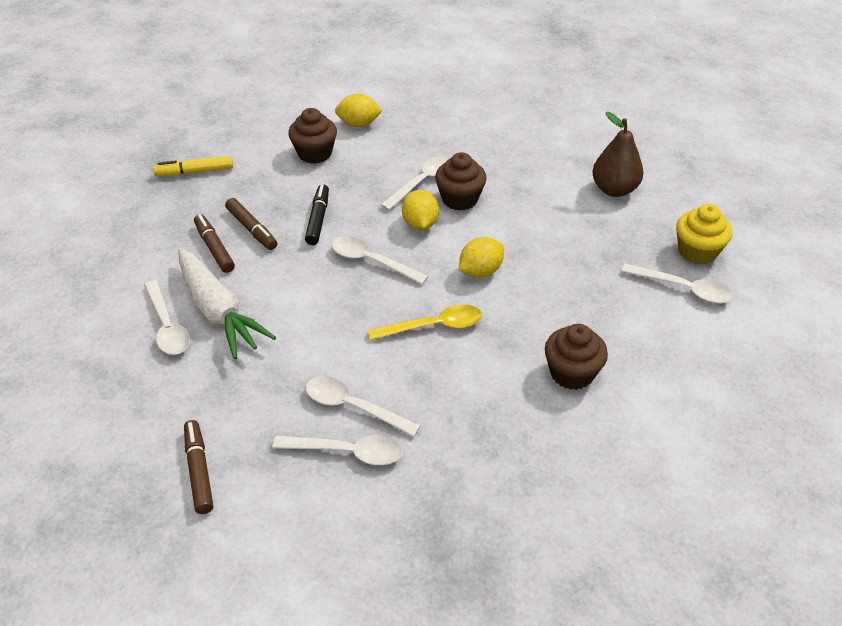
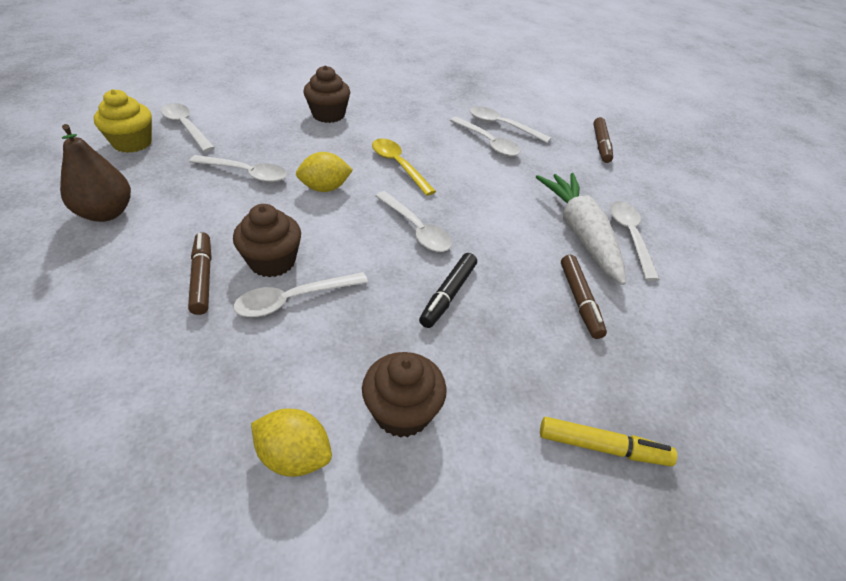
camera: 160 degrees left, 0 degrees up
(252, 229) = (531, 310): brown marker -> brown marker (202, 278)
(420, 224) = (340, 249): yellow lemon -> none
(434, 326) = (398, 165): yellow spoon -> yellow spoon turned 45 degrees clockwise
(561, 260) = (247, 174): none -> white spoon

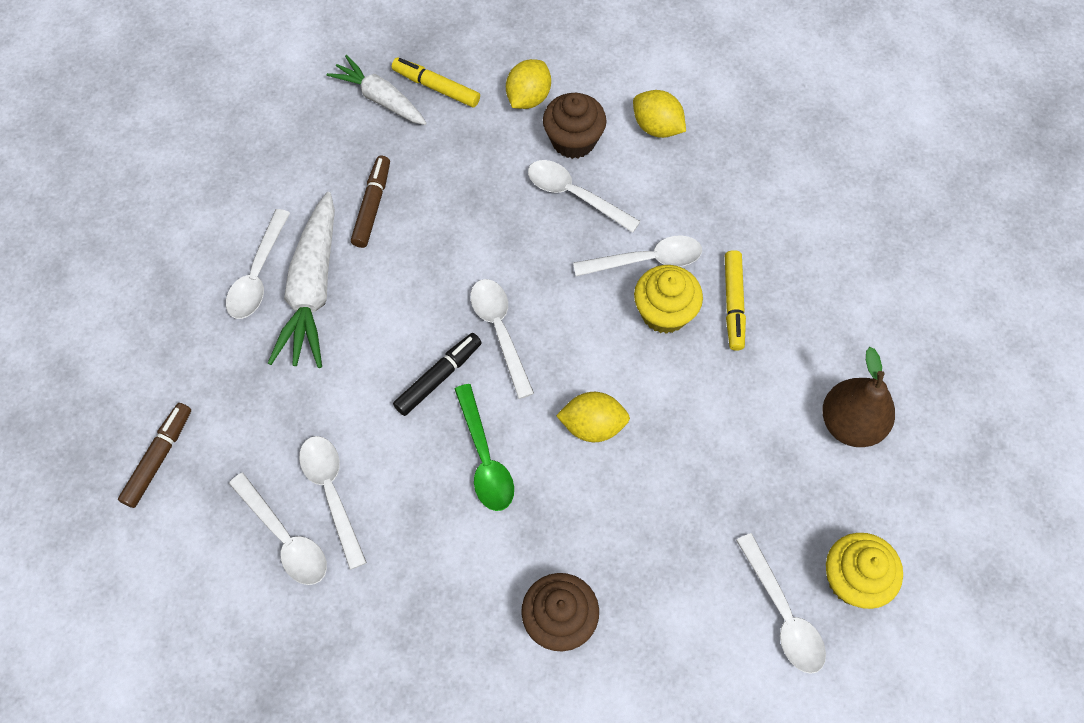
camera: 160 degrees left, 20 degrees up
(202, 278) = (733, 304): brown marker -> yellow marker
(247, 174) = (691, 474): white spoon -> white spoon (574, 195)
(272, 261) = (664, 312): brown cupcake -> yellow cupcake
(398, 165) = (485, 459): yellow spoon -> green spoon
(448, 295) = (497, 237): black marker -> black marker (438, 377)
(480, 460) = (528, 98): none -> yellow lemon
(655, 415) = (380, 99): none -> white carrot

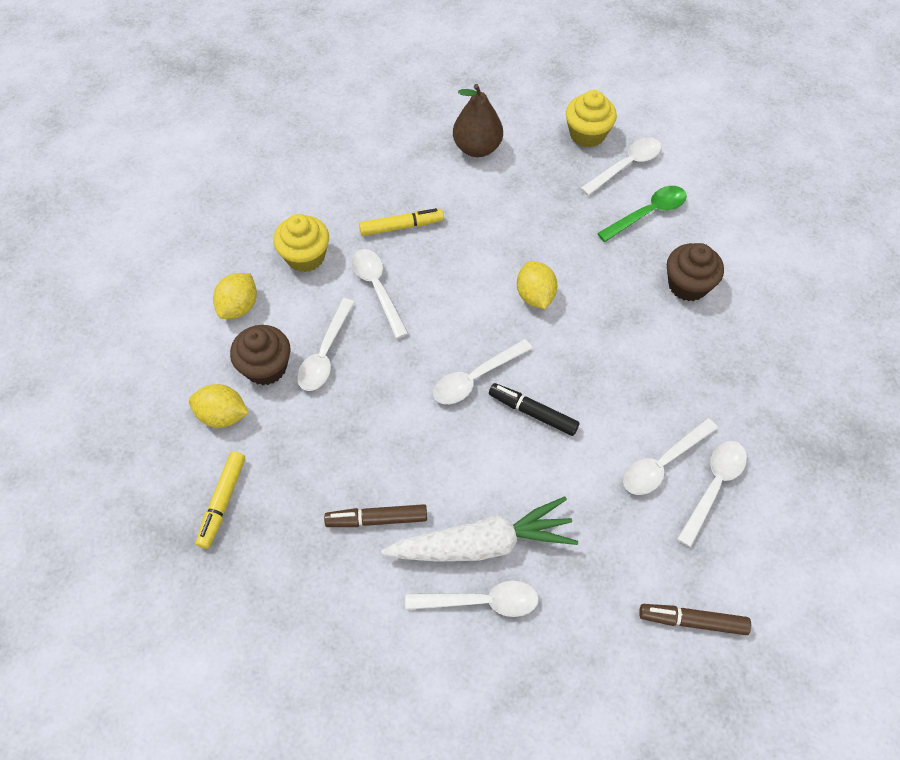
camera: 105 degrees left, 5 degrees down
(380, 99) = (246, 552): white carrot -> none
(485, 459) = (589, 361): green spoon -> green spoon (648, 213)
(664, 312) = (422, 268): yellow cupcake -> yellow cupcake (305, 256)

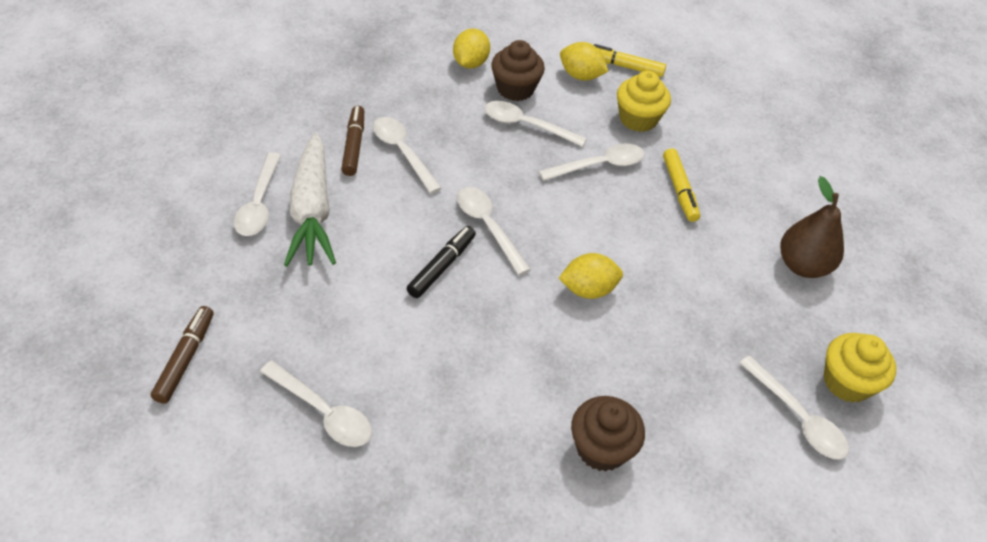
camera: 90 degrees right, 10 degrees down
(222, 502) = (391, 61): yellow marker -> yellow marker (624, 66)
(648, 213) = (717, 427): green spoon -> none
(662, 463) = (361, 368): white spoon -> white spoon (402, 152)

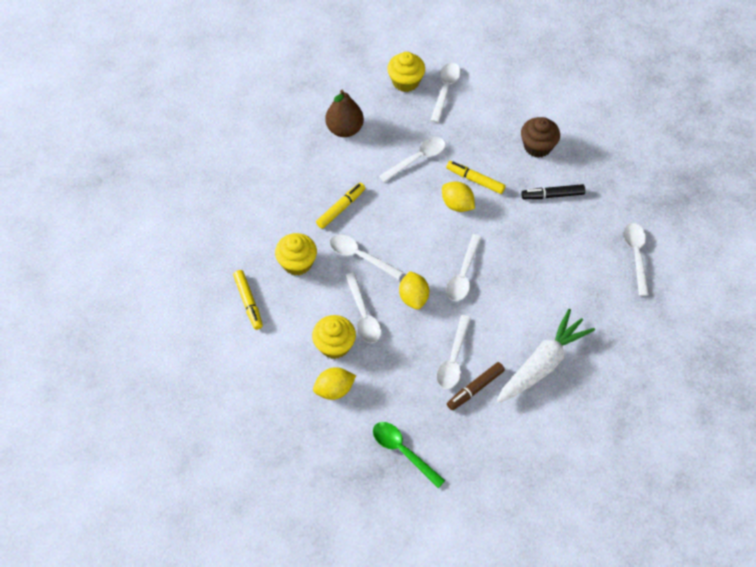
camera: 125 degrees left, 10 degrees up
(185, 358) = (676, 332): brown marker -> none
(259, 204) = (566, 393): white spoon -> white spoon (417, 159)
(361, 65) = (402, 451): none -> green spoon
(442, 266) = (511, 274): black marker -> black marker (552, 195)
(515, 89) = (334, 345): brown cupcake -> yellow cupcake
(580, 76) = (284, 319): yellow lemon -> yellow lemon (413, 297)
(608, 334) = (475, 180): none -> yellow marker

